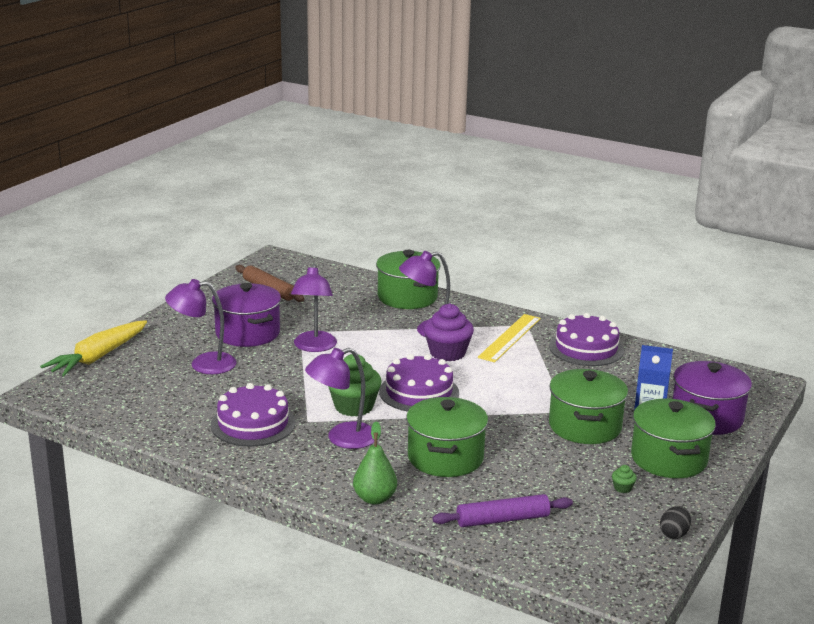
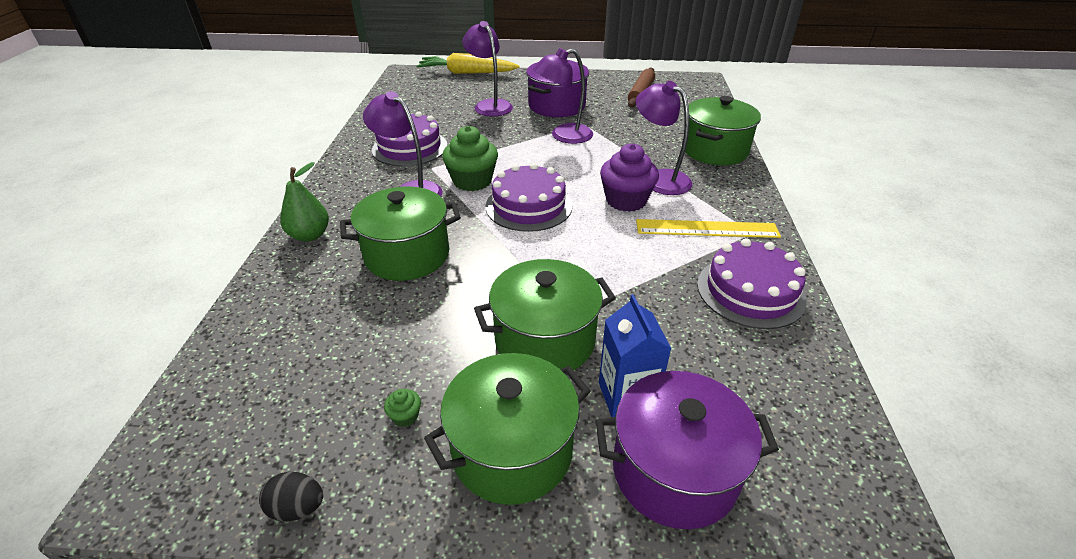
camera: 65 degrees right, 15 degrees up
(502, 520) = (293, 327): purple rolling pin -> none

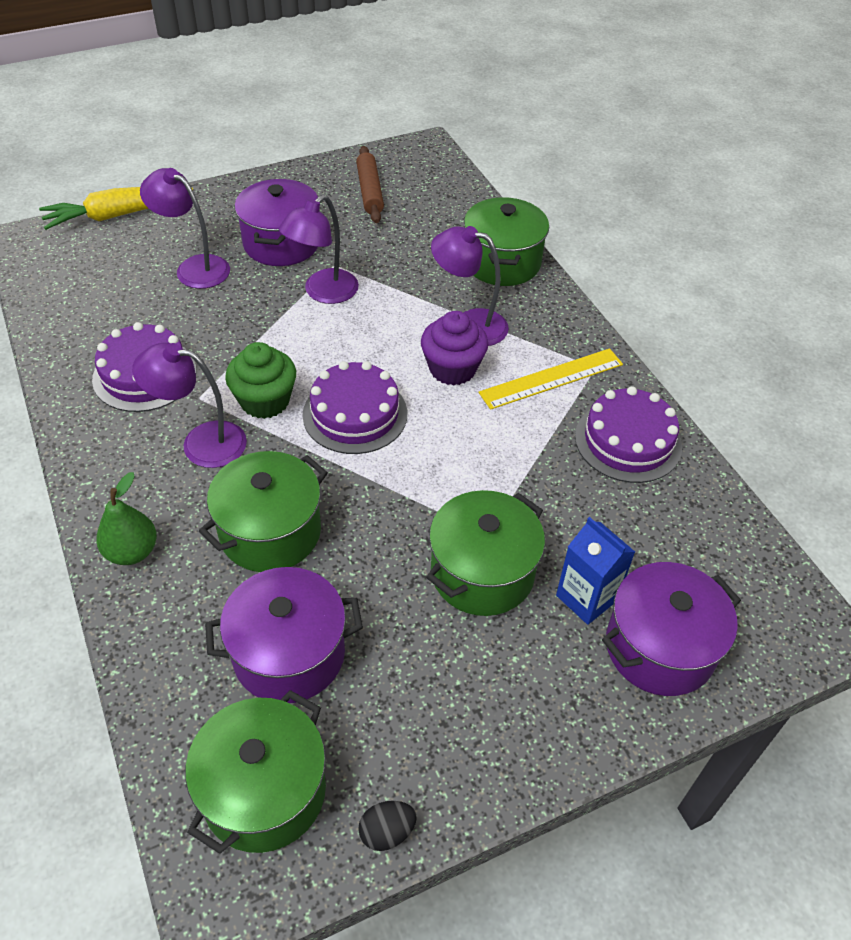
camera: 30 degrees left, 10 degrees up
(348, 336) = (289, 654): none -> purple pot
(405, 416) = (413, 707): green cupcake -> none
(512, 450) = (526, 692): green pot -> green pot (264, 791)

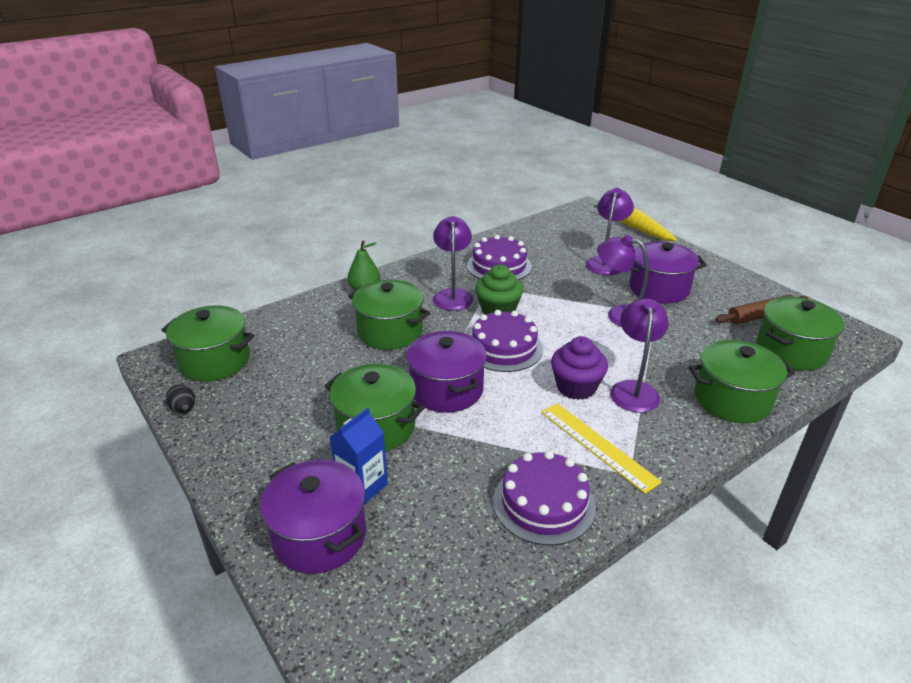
camera: 80 degrees right, 15 degrees down
(289, 654) = (302, 354): purple pot -> purple pot (446, 390)
(437, 196) = (791, 351): none -> green pot

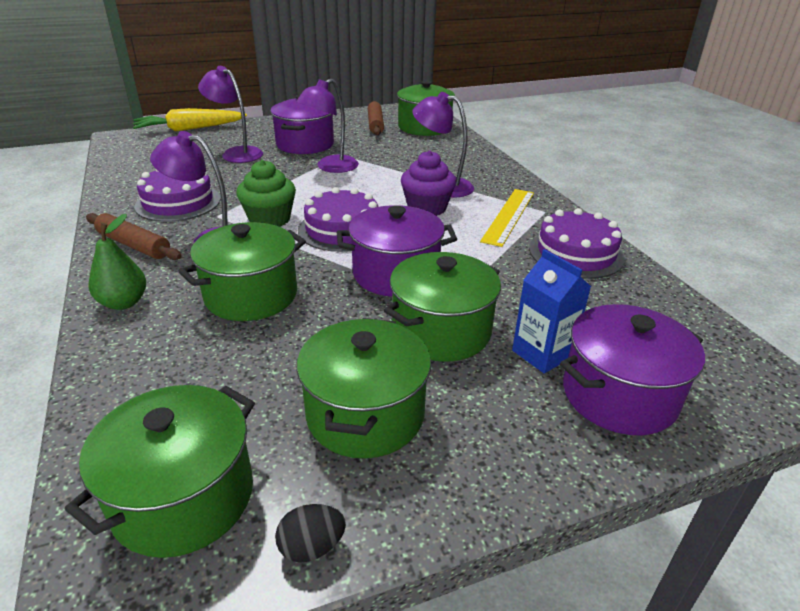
camera: 75 degrees left, 0 degrees up
(431, 270) = (134, 245): none -> brown rolling pin
(597, 445) = (509, 216): yellow ruler -> yellow ruler turned 45 degrees counterclockwise
(732, 399) = (471, 158): green pot -> green pot (365, 414)

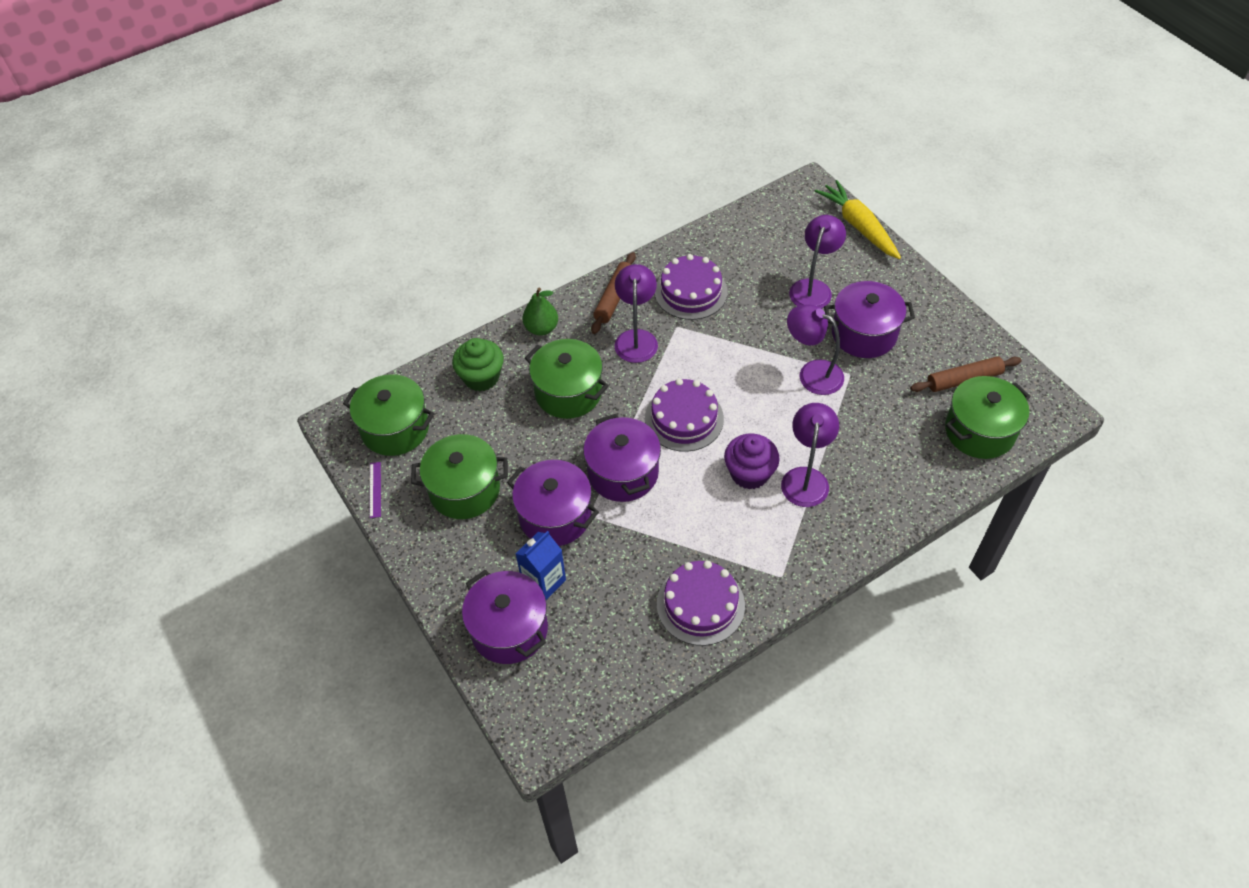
camera: 80 degrees right, 20 degrees up
(269, 219) = (683, 363): green cupcake -> green cupcake (481, 377)
(312, 547) = (375, 489): black egg -> purple ruler
(441, 331) = (555, 516): green pot -> purple pot
(509, 216) = (758, 544): yellow ruler -> none

